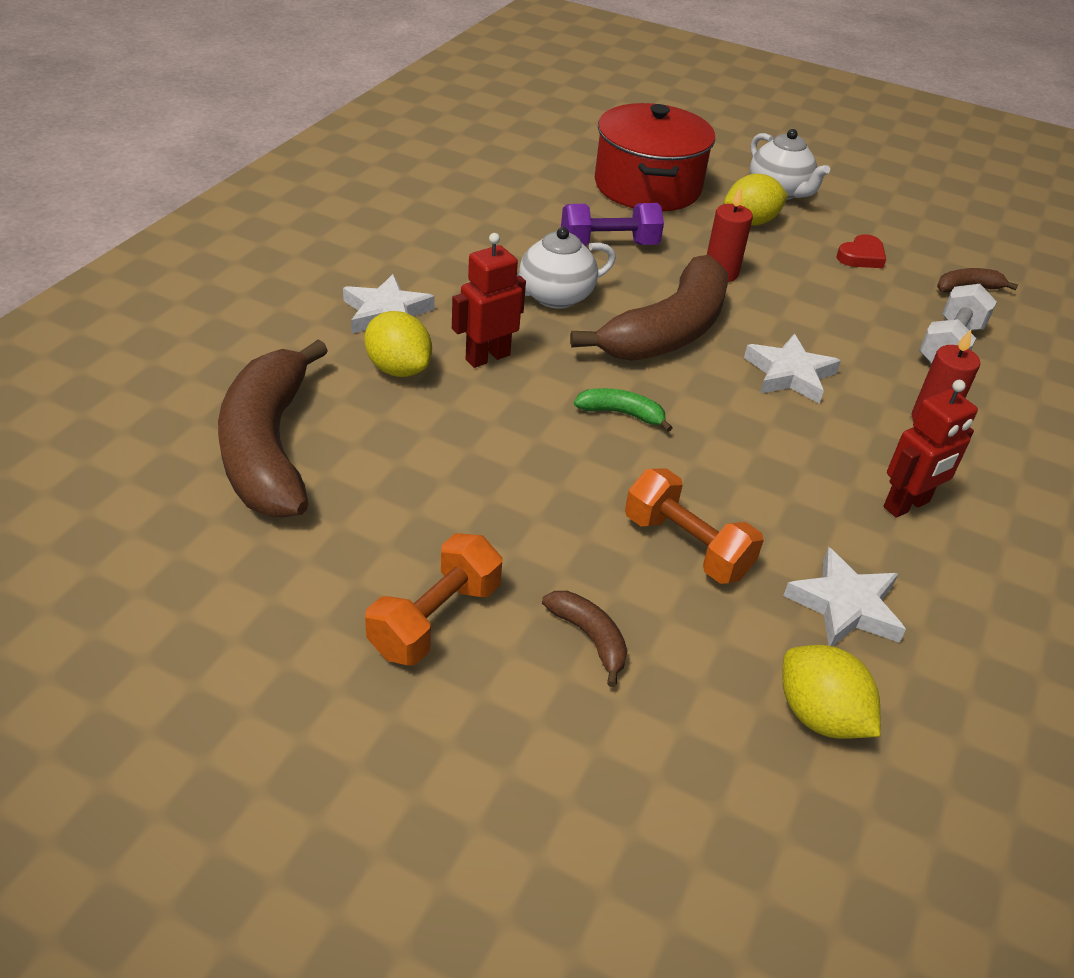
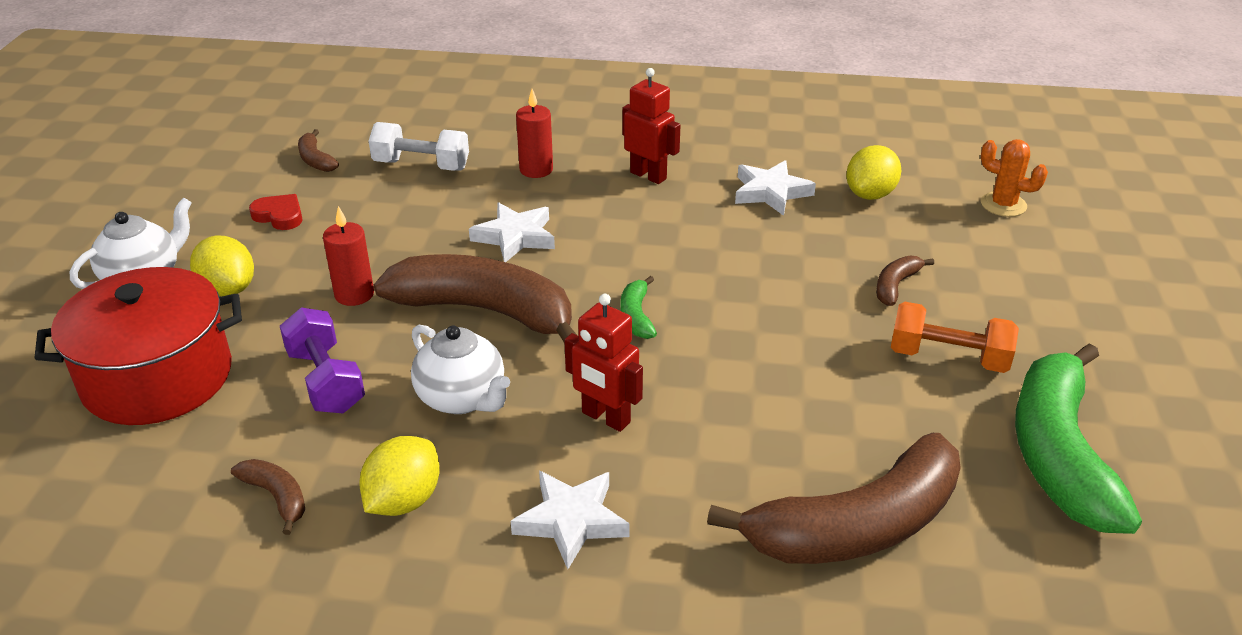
camera: 105 degrees left, 5 degrees down
(239, 632) = (1059, 453): none -> green banana
(398, 369) = (668, 476): yellow lemon -> yellow lemon (404, 500)
(494, 212) = (277, 497): none -> brown banana
(686, 546) = (771, 259): orange dumbbell -> none
(752, 889) = (1003, 205): none -> orange cactus

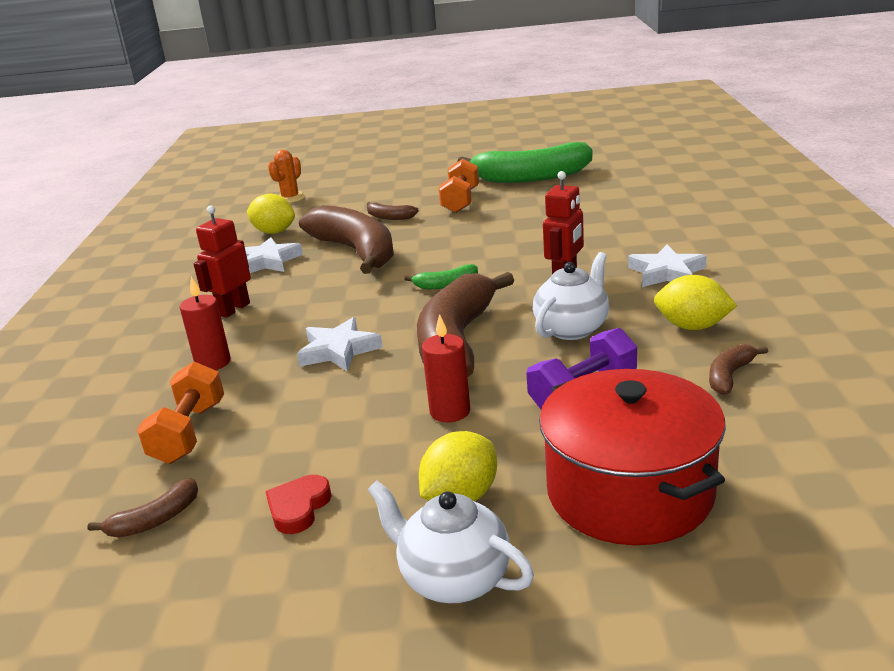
camera: 95 degrees left, 10 degrees down
(421, 165) = (189, 433): white dumbbell -> orange dumbbell
(856, 526) = (614, 209): brown banana -> brown banana (356, 252)

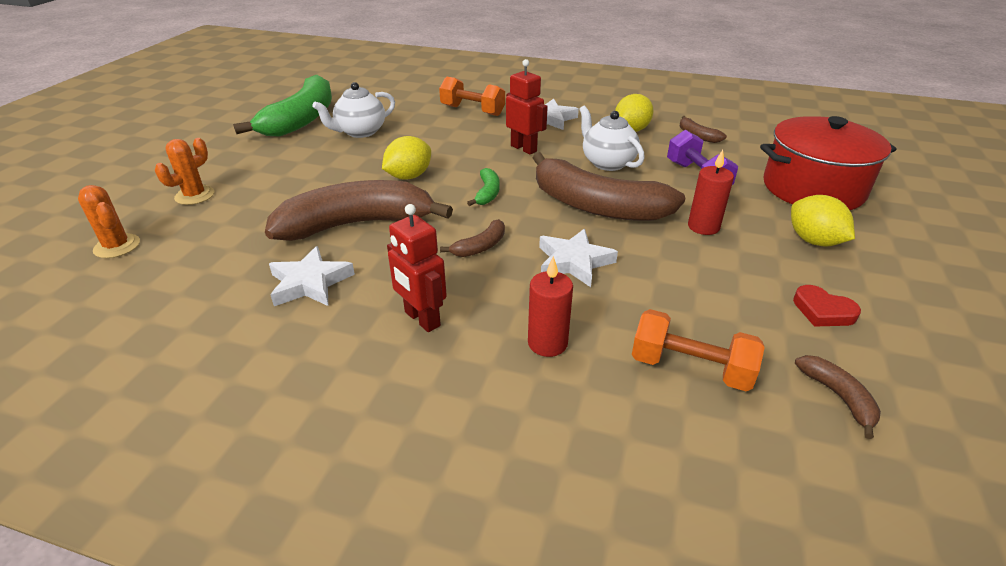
camera: 75 degrees left, 10 degrees up
(274, 232) = (219, 270): yellow lemon -> yellow lemon (409, 176)
(368, 192) = (195, 195): none -> orange cactus
(389, 217) = (290, 194): brown banana -> brown banana (480, 246)
(453, 579) = (900, 258): white teapot -> white teapot (360, 132)
(460, 201) = (306, 156): orange dumbbell -> orange dumbbell (472, 110)

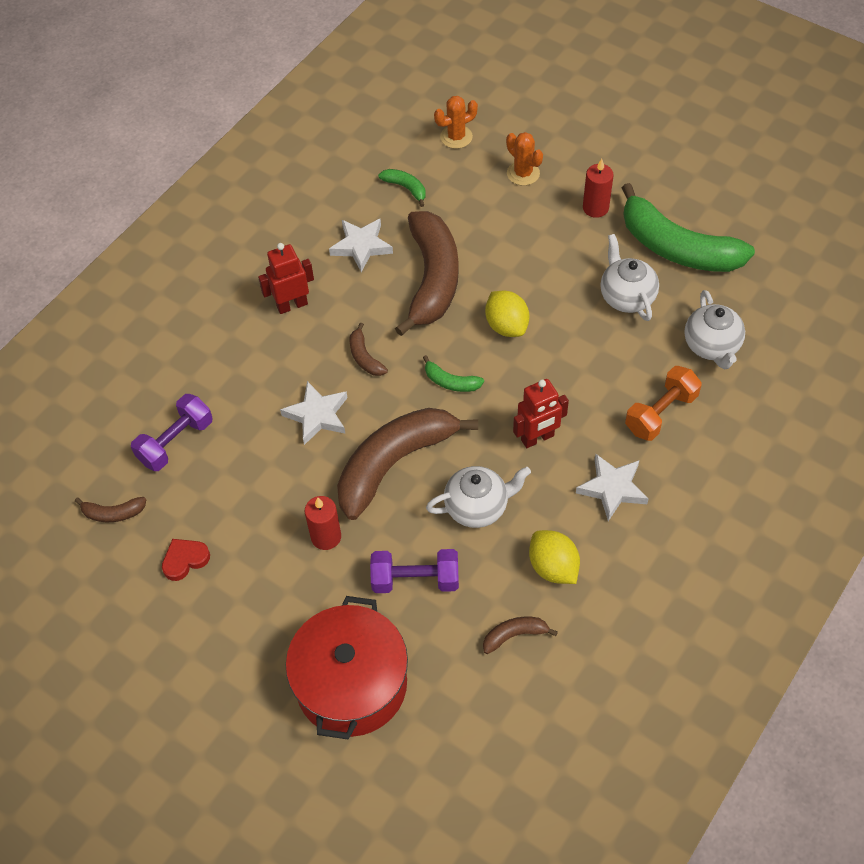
camera: 110 degrees right, 20 degrees up
(205, 267) = (406, 188): none -> green banana
(402, 101) = (711, 346): none -> white teapot
(547, 343) = (236, 370): red candle -> red candle (595, 208)
(690, 368) = (176, 442): orange dumbbell -> purple dumbbell
(813, 241) = (267, 617): yellow lemon -> none

